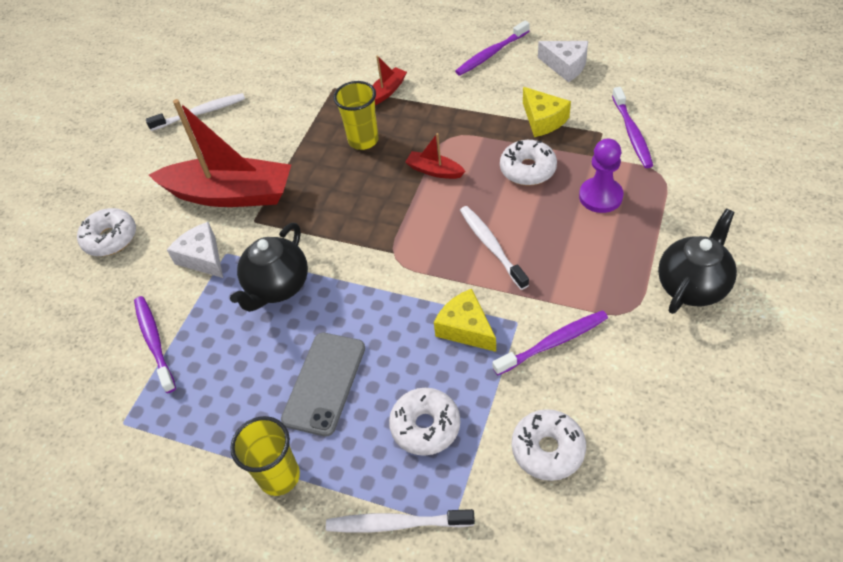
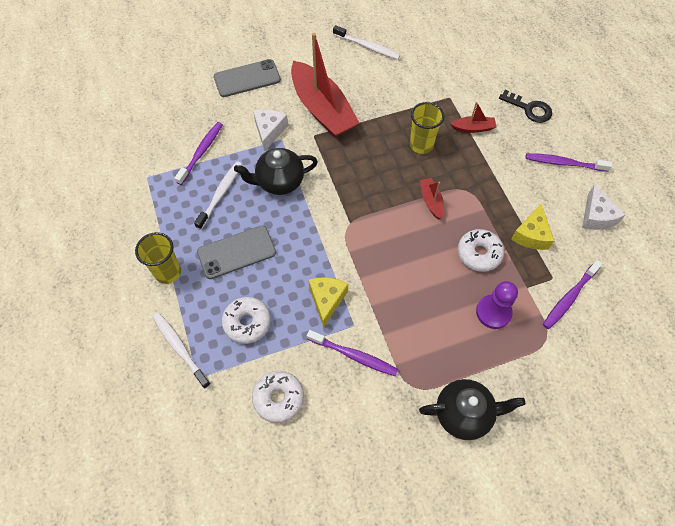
camera: 45 degrees right, 10 degrees up
(110, 238) = (247, 78): white donut -> grey phone
(410, 42) = (529, 109): none -> black key
(491, 246) = (398, 273): white toothbrush -> white toothbrush (220, 194)

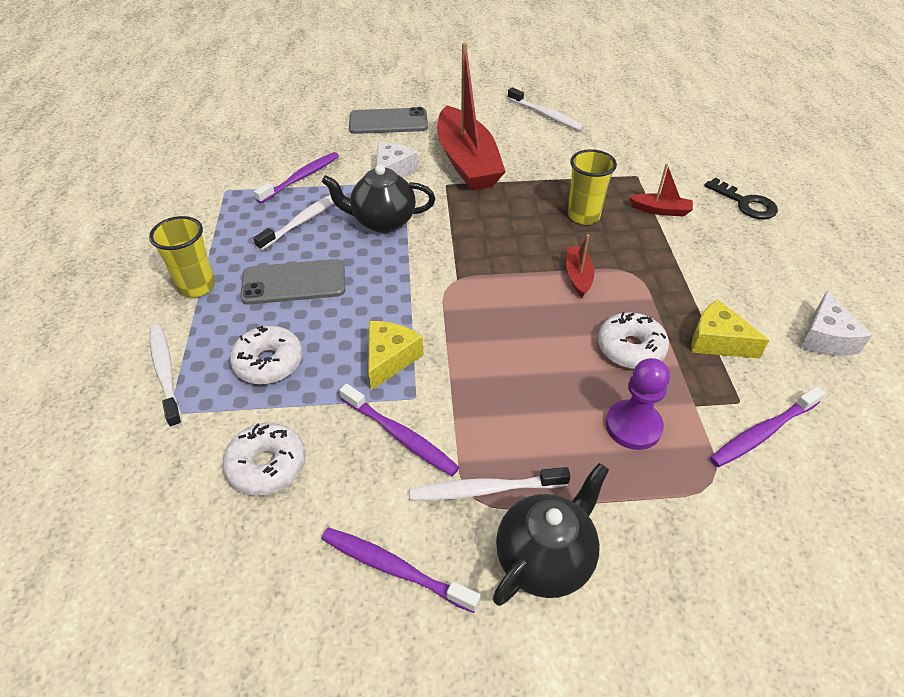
camera: 15 degrees right, 15 degrees down
(417, 379) = (485, 489): none -> white toothbrush
(464, 414) = (545, 558): black teapot -> black teapot turned 60 degrees counterclockwise
(531, 235) = (717, 341): yellow cheese -> yellow cheese turned 90 degrees clockwise
(564, 163) = (785, 268): purple toothbrush -> purple toothbrush (394, 568)

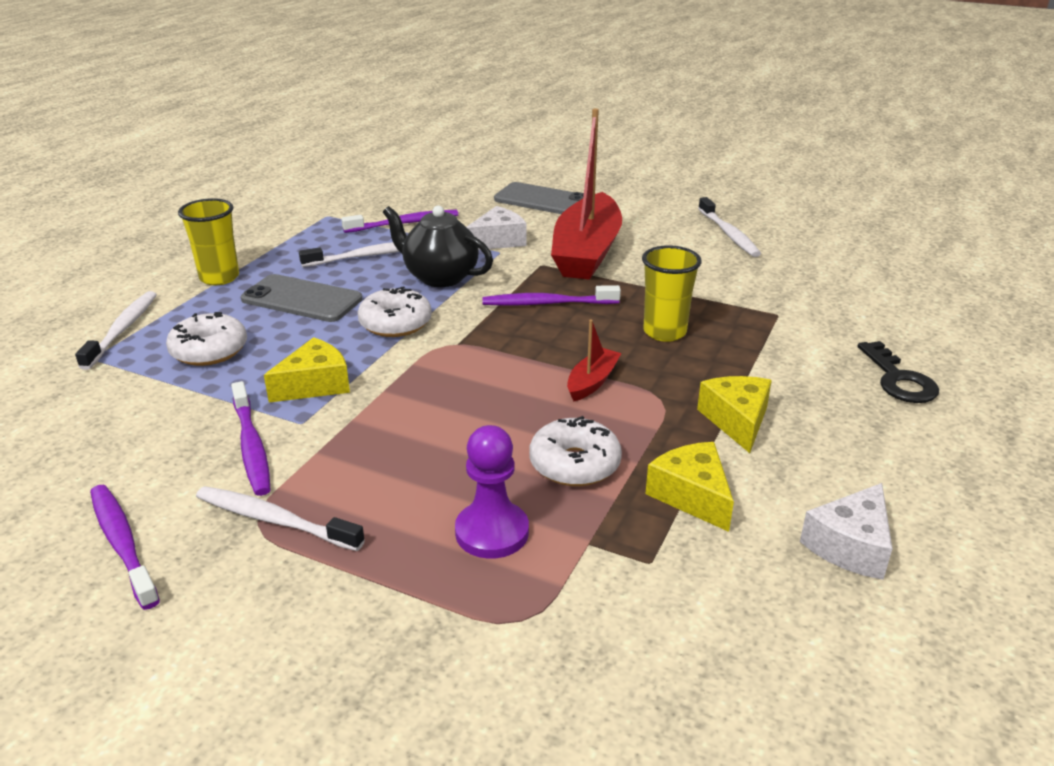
camera: 30 degrees right, 15 degrees down
(267, 465) = (117, 423): white donut -> white donut (395, 323)
(545, 558) = (262, 601): black teapot -> none
(660, 210) = (769, 354): red boat -> none
(689, 272) = (736, 420): none -> yellow cheese
(762, 433) = (642, 602): purple toothbrush -> purple toothbrush (547, 303)

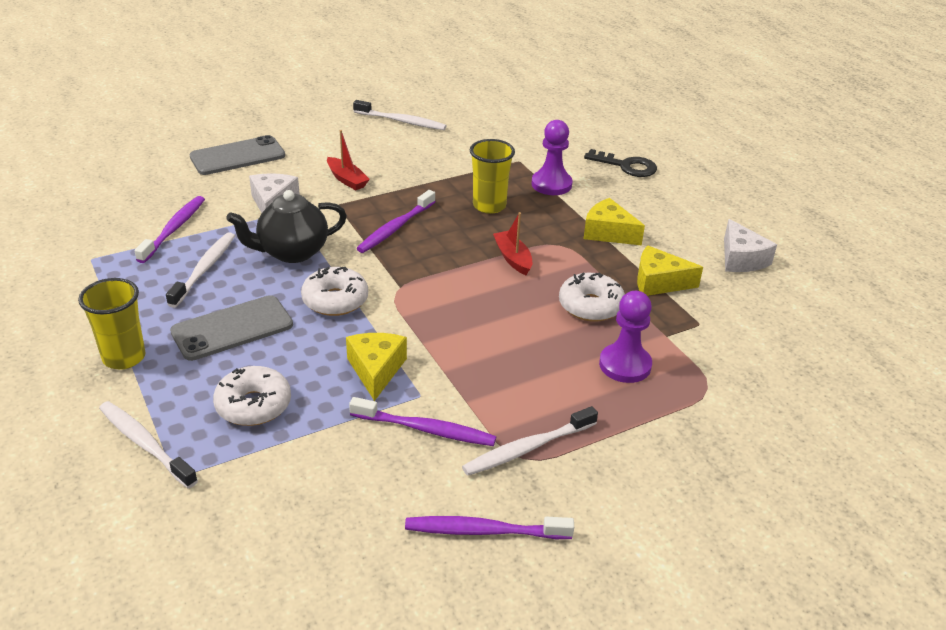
camera: 55 degrees left, 5 degrees up
(587, 252) = (347, 179): red boat -> red boat, size x0.43
(768, 349) = (551, 184): none -> purple pawn

